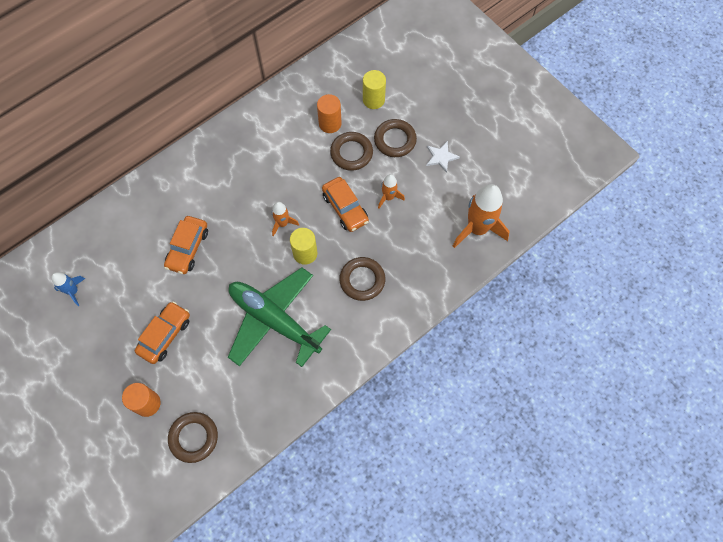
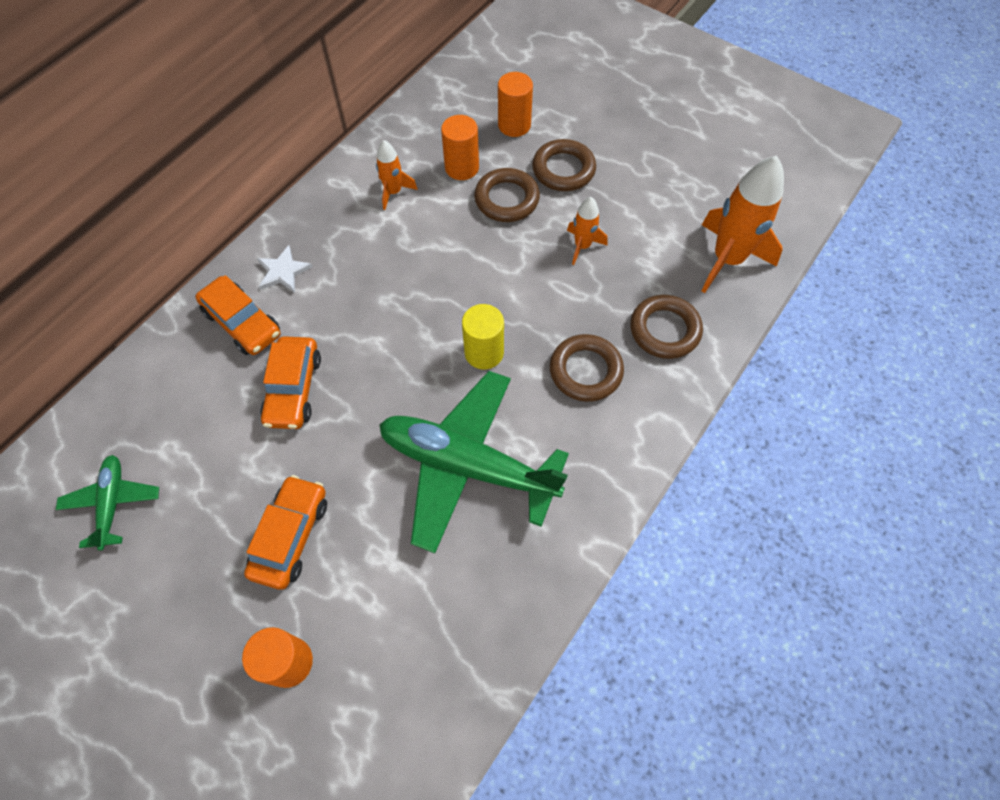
camera: 15 degrees left, 5 degrees down
(73, 291) = (112, 503): blue rocket -> green plane
(194, 437) = (388, 700): brown ring -> brown ring (664, 330)
(282, 223) = (435, 318): orange rocket -> orange rocket (393, 192)
(345, 208) = (523, 275): orange car -> orange car (243, 323)
(373, 100) = (514, 125): yellow cylinder -> orange cylinder
(441, 157) = (637, 177): white star -> white star (283, 271)

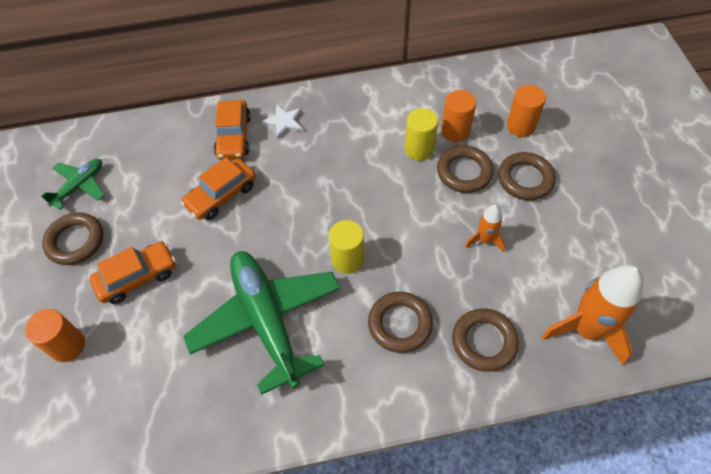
camera: 45 degrees right, 5 degrees down
(175, 560) = (75, 241): none -> brown ring
(393, 192) = (395, 118): orange rocket -> none
(445, 206) = (419, 149): none -> yellow cylinder

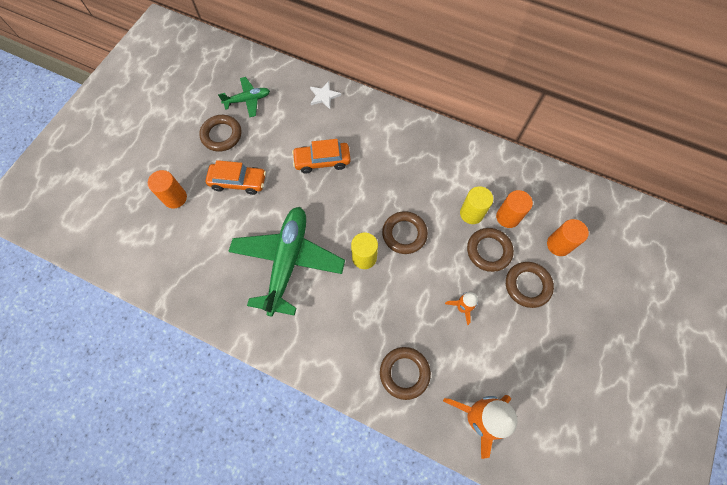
camera: 35 degrees right, 10 degrees up
(234, 136) = (359, 125): orange car -> none
(284, 122) = (398, 135): white star -> white star (324, 96)
(400, 324) = (362, 322): brown ring -> brown ring (404, 234)

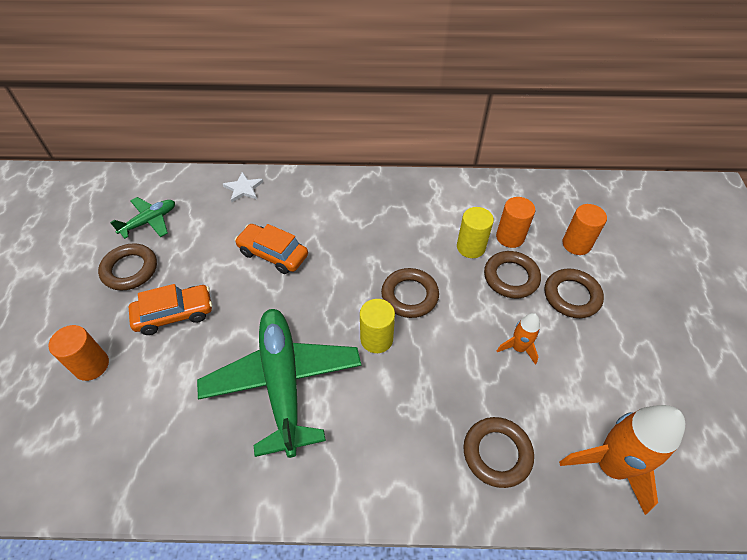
camera: 25 degrees left, 15 degrees down
(322, 161) = (273, 254): orange car -> orange car turned 60 degrees clockwise

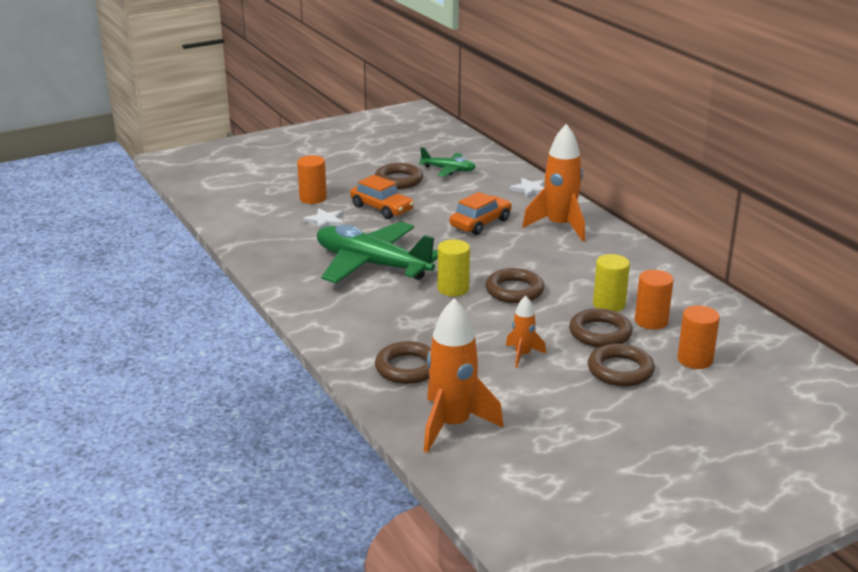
camera: 60 degrees right, 25 degrees down
(154, 379) = (325, 221): none -> white star
(273, 254) = (480, 223): orange car -> orange car turned 45 degrees clockwise
(283, 383) = (372, 265): green plane -> green plane turned 105 degrees counterclockwise
(324, 206) = (559, 226): none -> orange rocket

